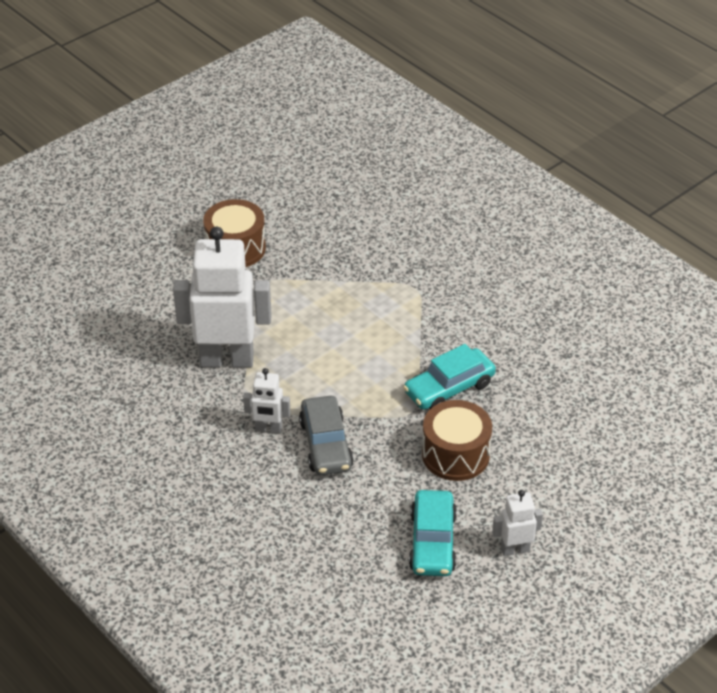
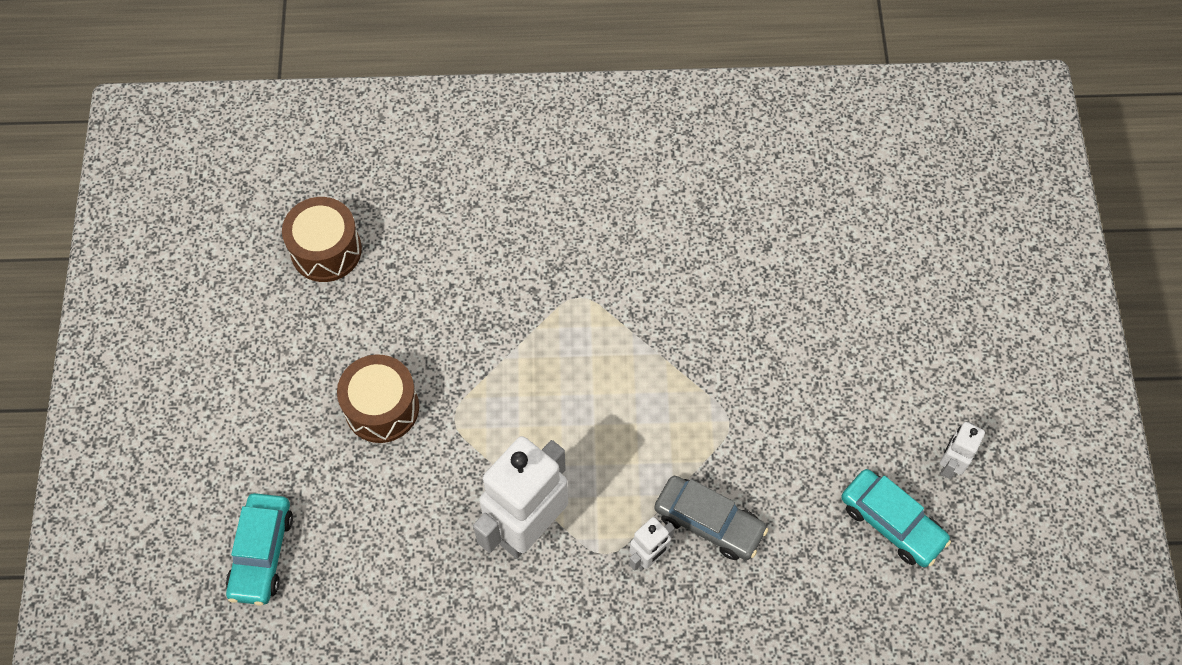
camera: 50 degrees left, 20 degrees up
(449, 388) = (727, 368): turquoise car -> turquoise car (262, 553)
(455, 454) = (808, 426): brown drum -> brown drum (326, 250)

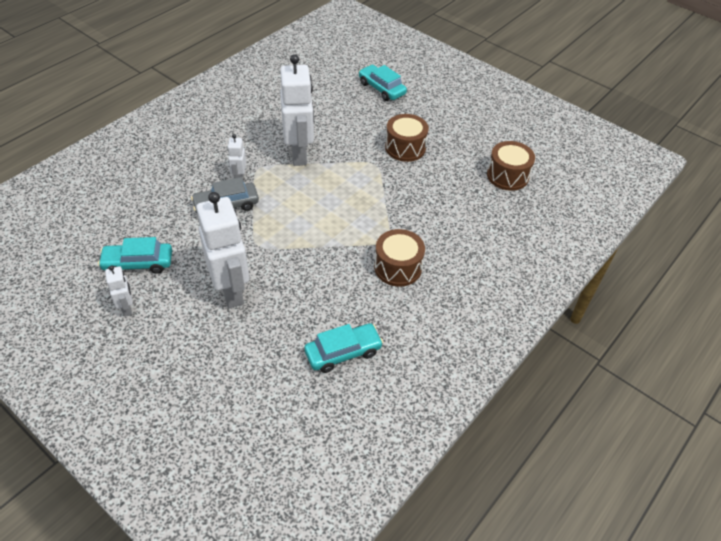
camera: 130 degrees right, 15 degrees down
(608, 253) = (398, 267): none -> brown drum
(770, 215) = (343, 352): none -> turquoise car
(816, 384) = (231, 291): none -> white robot

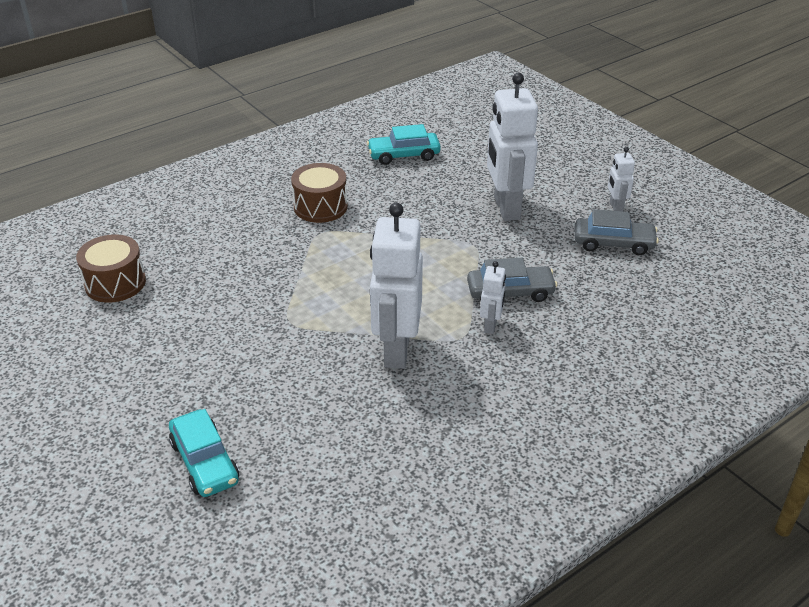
camera: 165 degrees left, 10 degrees down
(138, 263) = (613, 243): turquoise car -> grey car
(405, 148) = (231, 340): brown drum -> none

